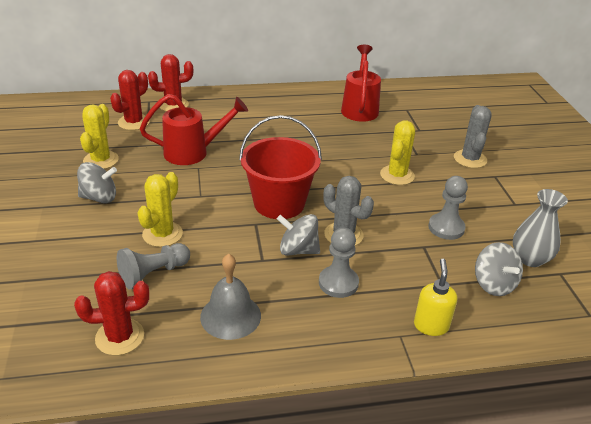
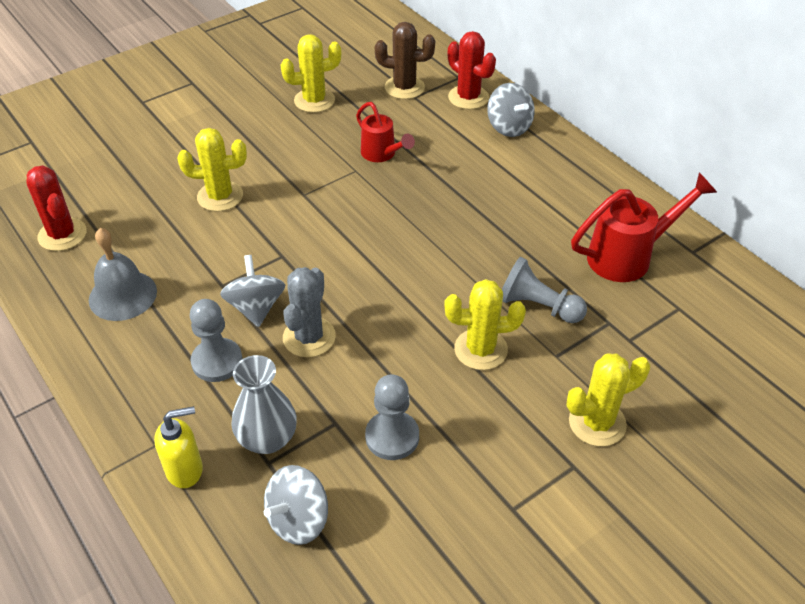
camera: 65 degrees right, 10 degrees up
(99, 197) = (251, 130): grey spinning top -> grey spinning top (509, 127)
(134, 122) = (404, 87): red cactus -> brown cactus
(153, 274) = (156, 217): grey pawn -> grey pawn (538, 306)
(193, 152) = (382, 154): red watering can -> red watering can, size x0.63
(279, 203) = (333, 260): red bucket -> none
(470, 159) = (597, 423): grey cactus -> yellow cactus
(530, 258) = (382, 554): grey vase -> grey vase (267, 439)

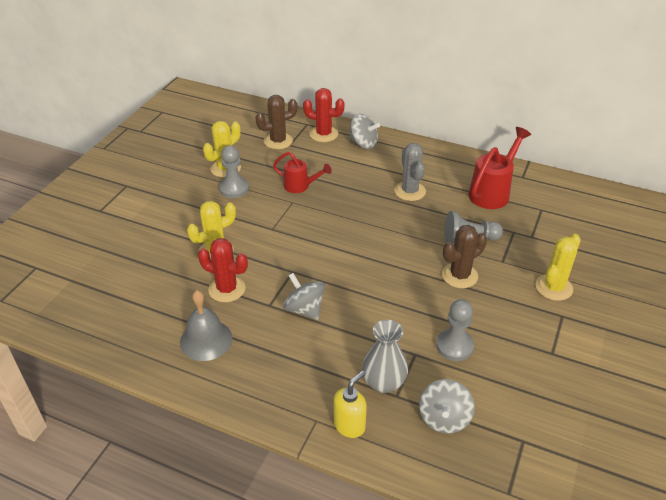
camera: 30 degrees left, 5 degrees down
(62, 235) = (122, 320): red cactus -> red cactus (227, 289)
(217, 361) = (309, 352): grey pawn -> grey pawn (234, 189)
(309, 337) = (354, 312): grey cactus -> grey cactus (410, 191)
(480, 349) = (459, 275): yellow cactus -> brown cactus

